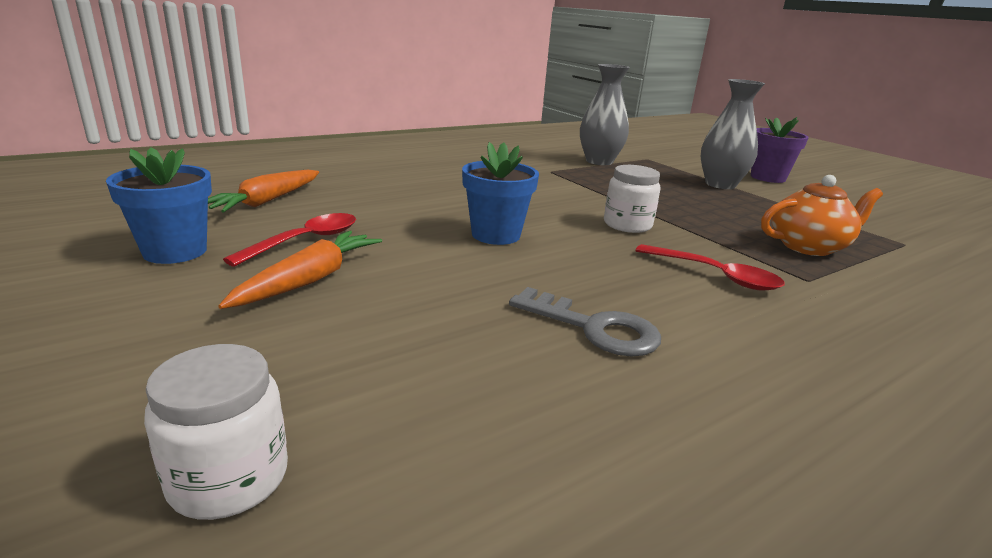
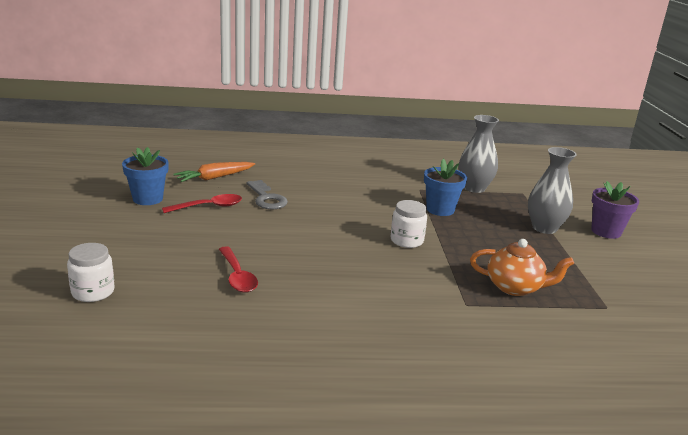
camera: 30 degrees right, 0 degrees up
(310, 280) = (189, 228): orange carrot -> none
(496, 235) = (312, 227): blue flower pot -> blue flower pot (440, 209)
(594, 328) = (289, 288): grey key -> grey key (267, 198)
(715, 275) = (407, 284): red spoon -> red spoon (237, 276)

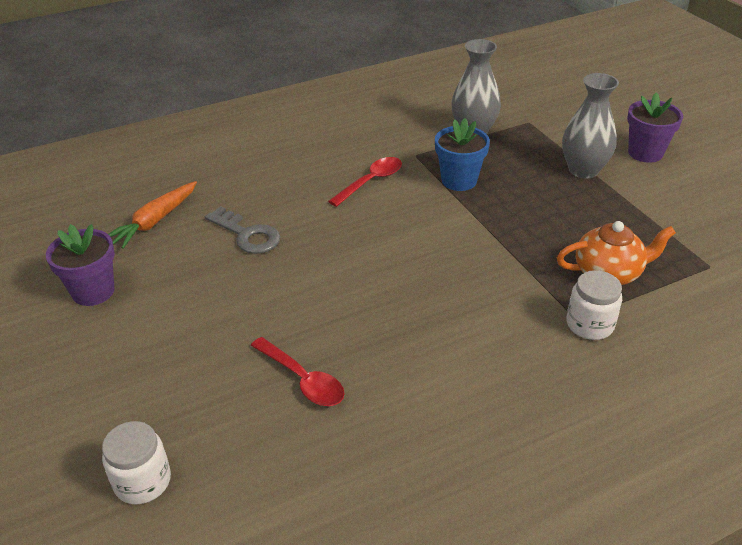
camera: 20 degrees left, 15 degrees up
(148, 199) = (93, 291): blue flower pot -> purple flower pot
(208, 207) = (184, 276): red spoon -> red spoon (371, 182)
(406, 241) = (455, 245): white jar -> white jar (589, 324)

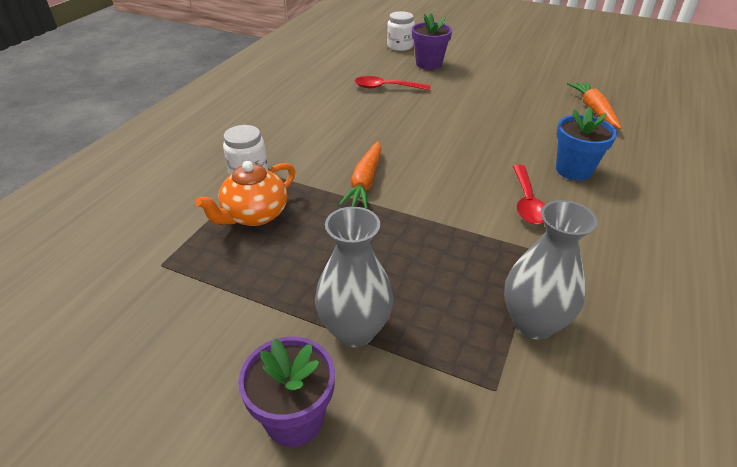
camera: 140 degrees right, 0 degrees up
(93, 291) = (543, 75): purple flower pot -> purple flower pot (429, 64)
(247, 235) = (531, 127): grey key -> none
(459, 180) = (461, 242): blue flower pot -> blue flower pot (573, 170)
(480, 257) = (365, 182): none -> orange carrot

